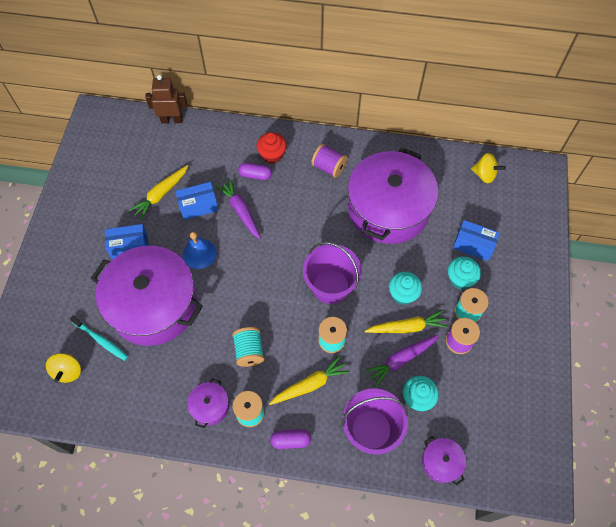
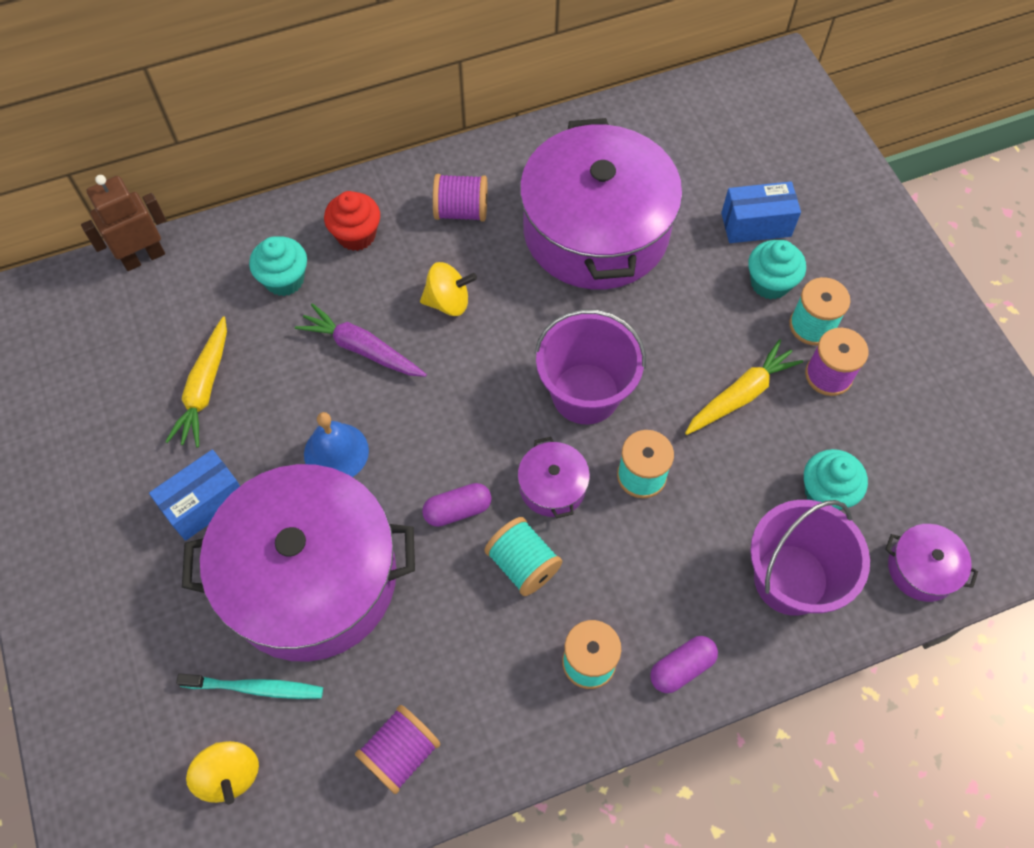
camera: 30 degrees left, 0 degrees up
(142, 404) = (400, 753): none -> purple spool
(198, 206) = (284, 376): blue box -> none
(210, 406) = (517, 689): purple pot -> purple pot (552, 486)
(255, 175) = (349, 280): purple capsule -> purple capsule (457, 510)
(310, 384) = (654, 563): yellow carrot -> none
(401, 360) = (764, 448): purple carrot -> none
(403, 294) = (702, 349): turquoise cupcake -> turquoise cupcake (284, 280)
(484, 175) = (703, 113): yellow spinning top -> yellow spinning top (448, 302)

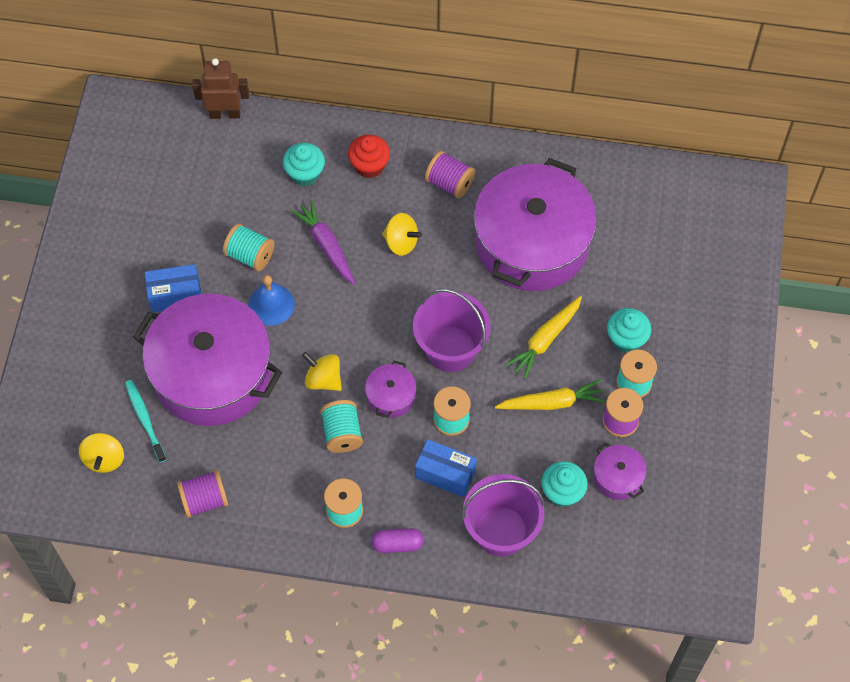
camera: 30 degrees right, 0 degrees up
(204, 389) = (215, 222): yellow carrot -> yellow carrot (545, 340)
(255, 688) = (145, 419): turquoise toothbrush -> turquoise toothbrush turned 150 degrees counterclockwise
(273, 406) = (250, 255): none -> turquoise spool
(457, 510) = (323, 379): purple capsule -> yellow spinning top
(756, 225) = (646, 294): blue box -> blue box (445, 474)
(922, 568) = (589, 570): purple pot -> purple pot (618, 477)

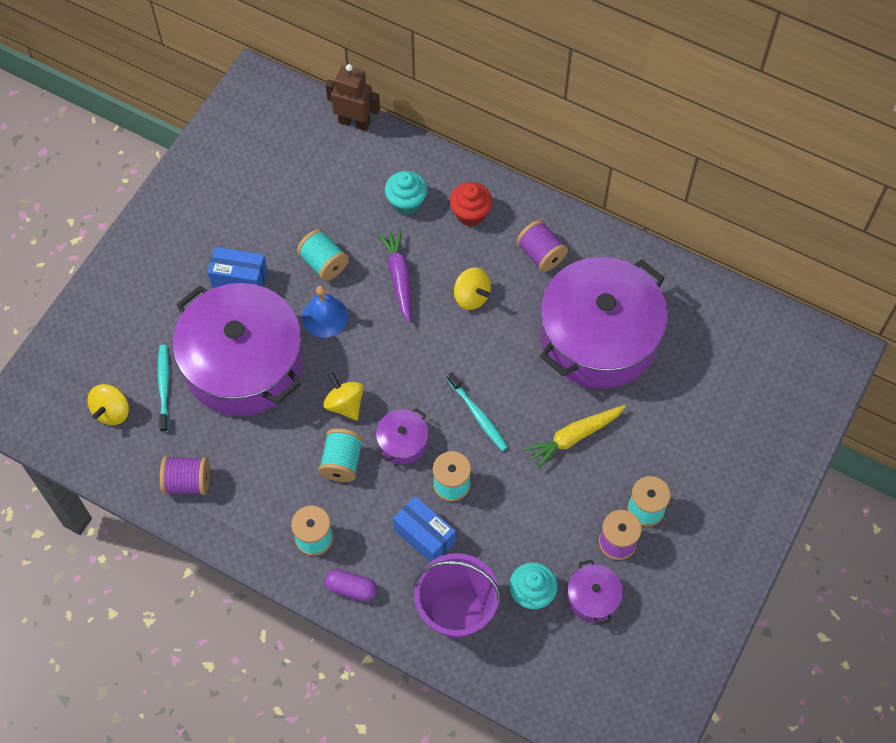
camera: 20 degrees right, 0 degrees up
(450, 349) = (478, 415): purple bucket -> turquoise toothbrush
(552, 403) = (556, 501): yellow carrot -> none
(626, 339) = (655, 463): turquoise cupcake -> none

